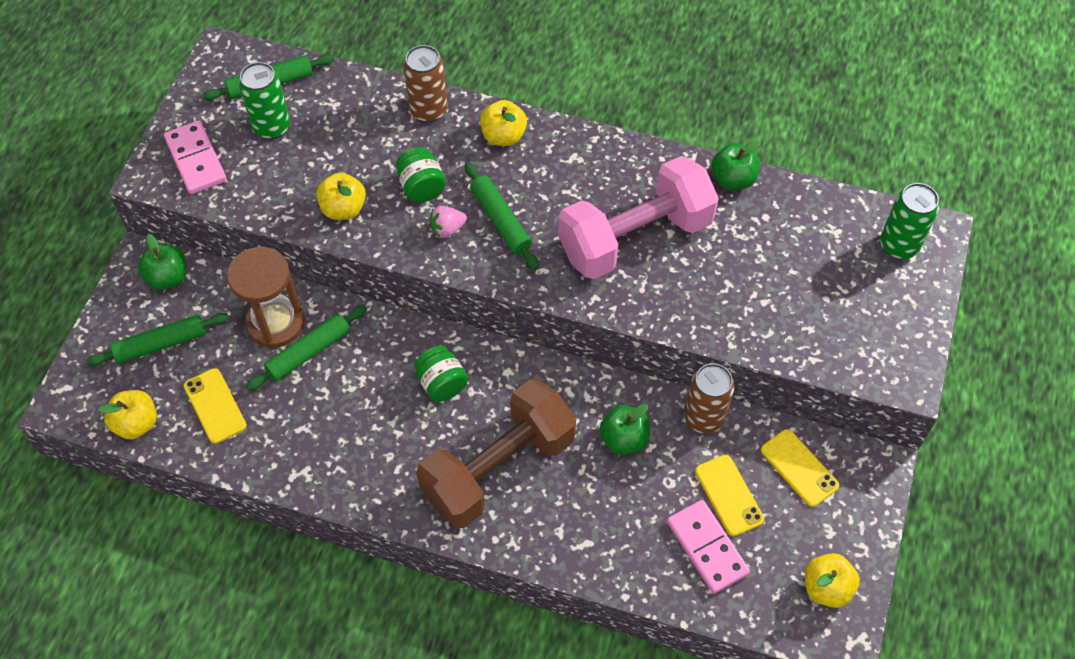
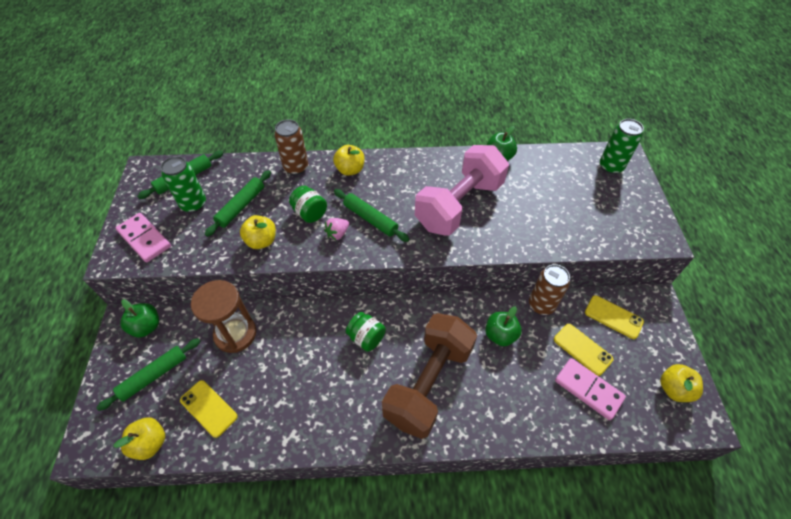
camera: 20 degrees left, 5 degrees down
(309, 352) = (266, 346): green rolling pin -> green rolling pin (241, 206)

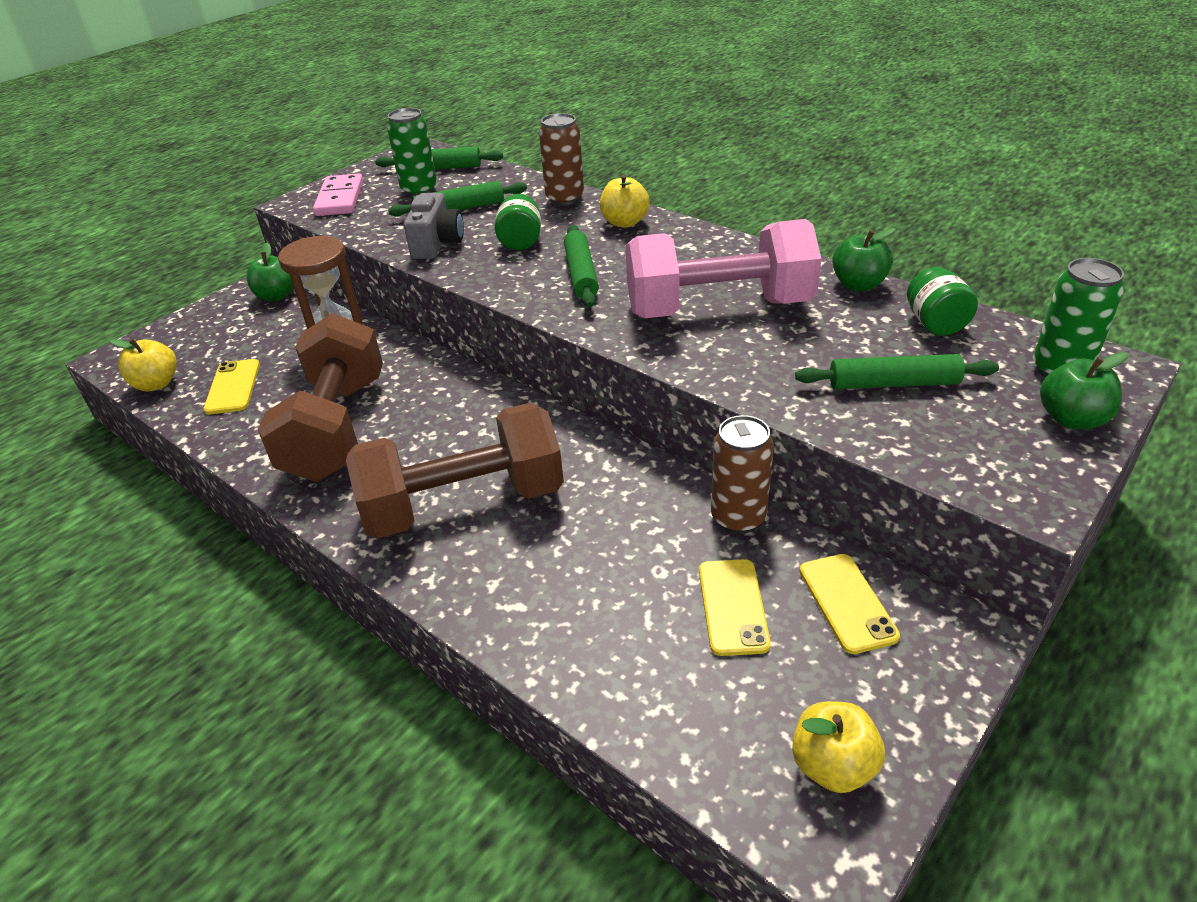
camera: 45 degrees right, 15 degrees down
(154, 376) = (229, 336): green rolling pin -> green rolling pin (893, 384)
(261, 241) = (437, 243): yellow apple -> grey camera
(309, 389) = (336, 428): none -> brown dumbbell
(337, 234) = (523, 271): pink strawberry -> none
(366, 338) = (457, 418): green jar -> green jar (935, 324)
(500, 335) = (626, 513): green apple -> green apple (1071, 419)
(588, 389) = (673, 658): pink domino -> none

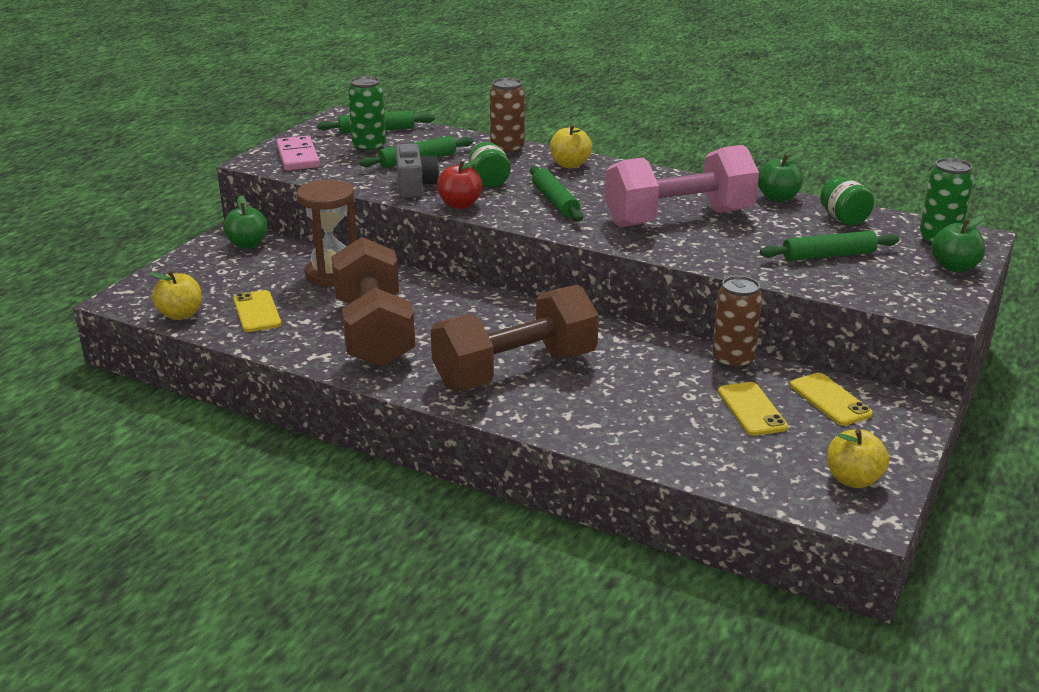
camera: 15 degrees left, 10 degrees down
(470, 272) = (460, 205): none -> red apple

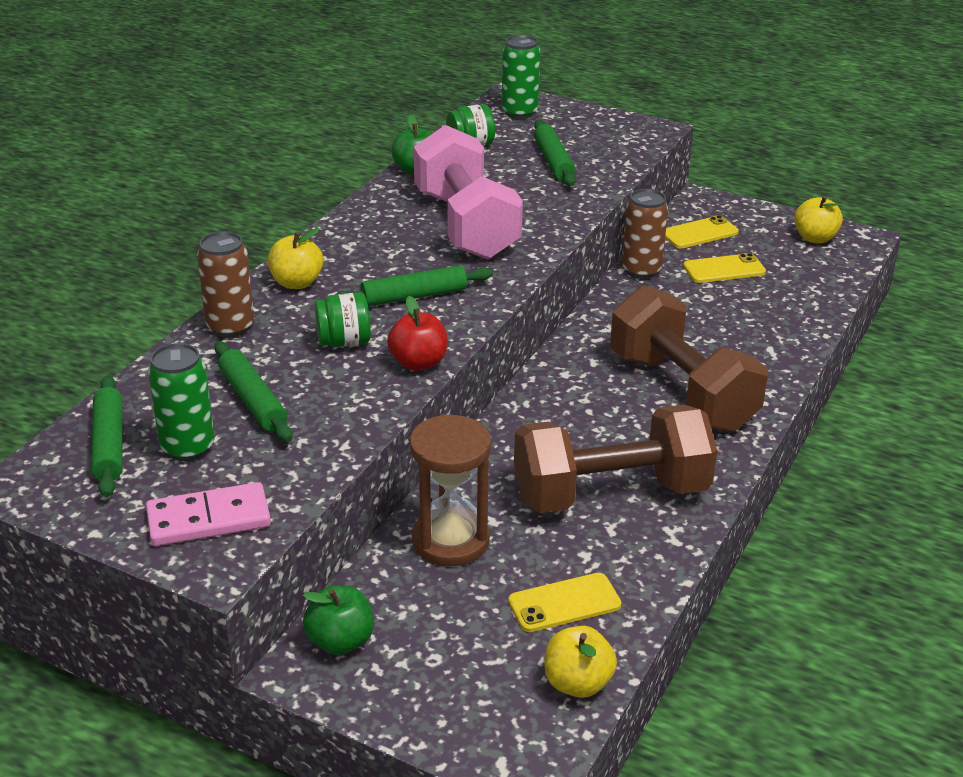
camera: 90 degrees left, 5 degrees up
(415, 186) = (351, 399): grey camera -> none
(954, 267) = (572, 114): green apple -> none

